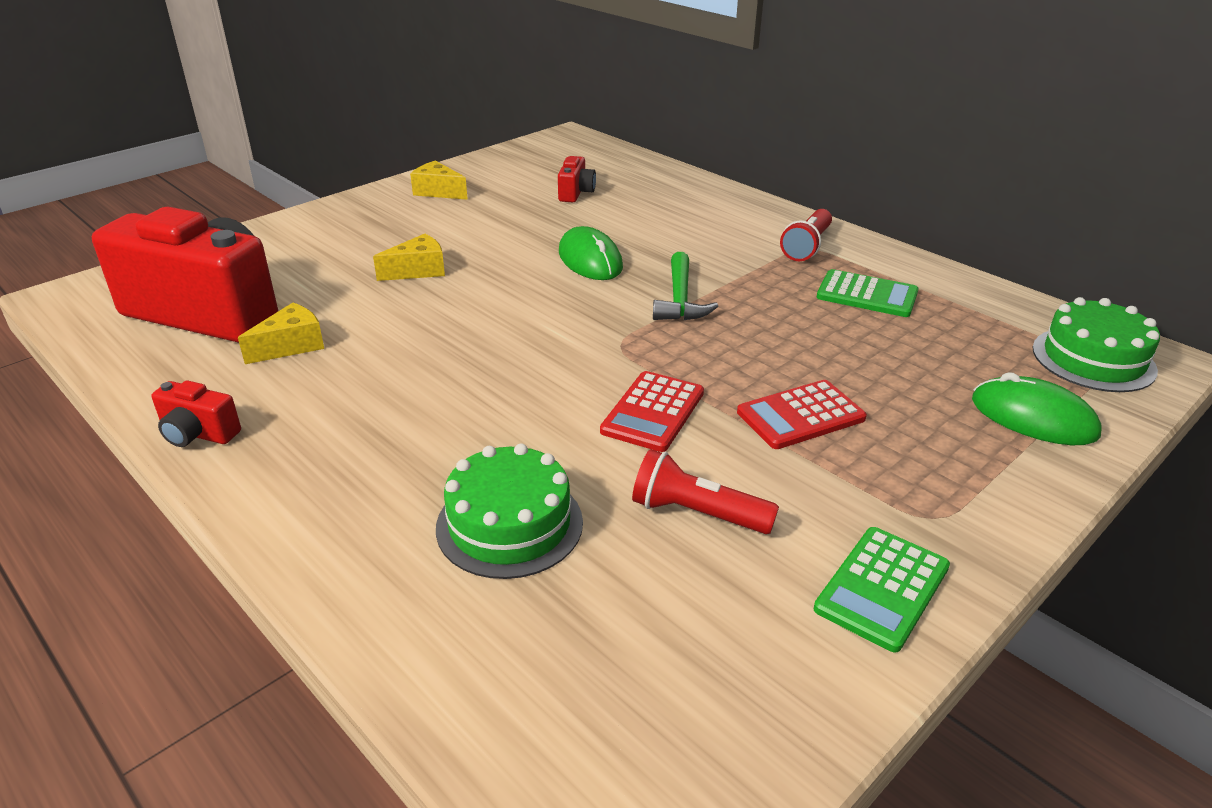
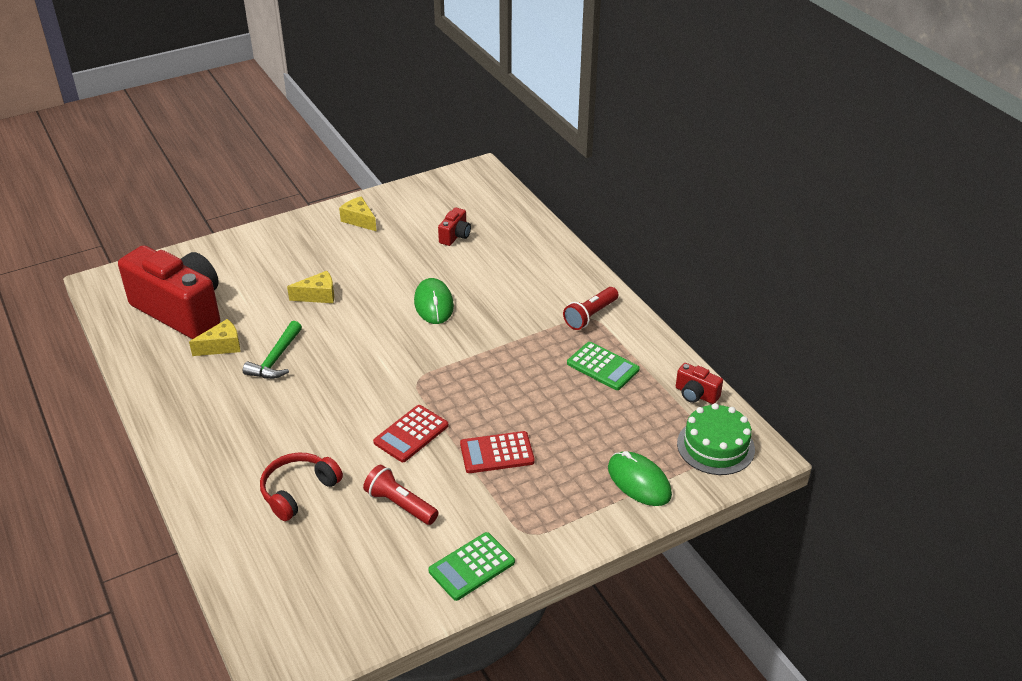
camera: 15 degrees right, 5 degrees up
(198, 434) = (156, 402): red camera -> red camera (696, 394)
(509, 524) = (298, 491): green cake -> red headphones
(680, 299) = (475, 349): green hammer -> green hammer (276, 359)

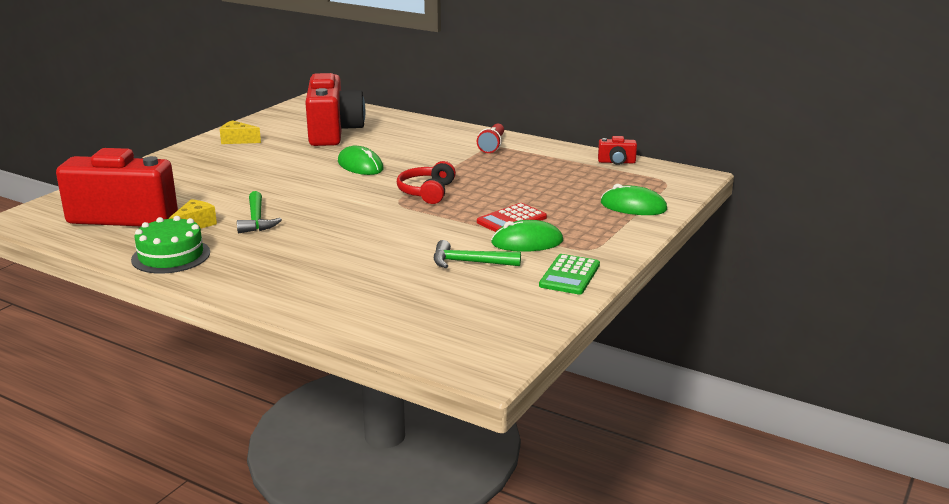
camera: 30 degrees left, 15 degrees down
(298, 491) = (373, 278): red headphones -> red headphones (427, 192)
(318, 295) = (251, 182): yellow cheese -> none
(400, 504) = (469, 262): red flashlight -> green hammer
(411, 434) = (430, 228): red calculator -> none
(455, 236) = (333, 132): red camera -> red camera, size x2.46
(479, 496) = (527, 242): none -> green mouse
(602, 366) = (534, 165): green calculator -> none
(715, 446) = (662, 180): green cake -> green cake (171, 256)

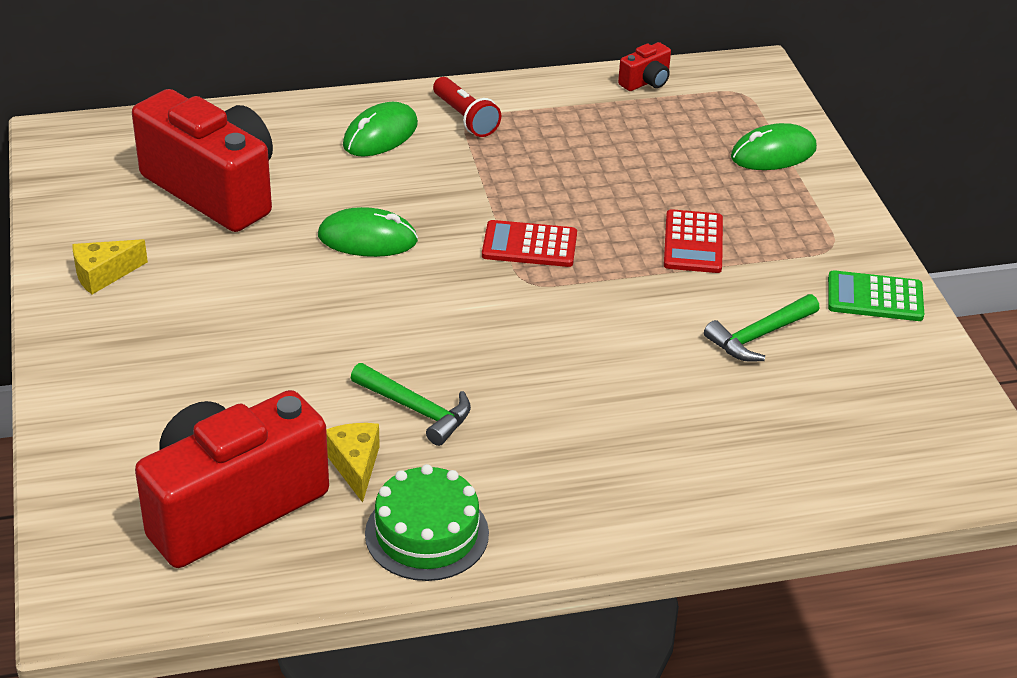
camera: 45 degrees left, 15 degrees up
(427, 192) = (529, 245): red headphones -> red calculator
(527, 242) = (763, 270): green mouse -> green mouse (380, 135)
(569, 275) = (875, 297): green calculator -> green calculator turned 120 degrees clockwise

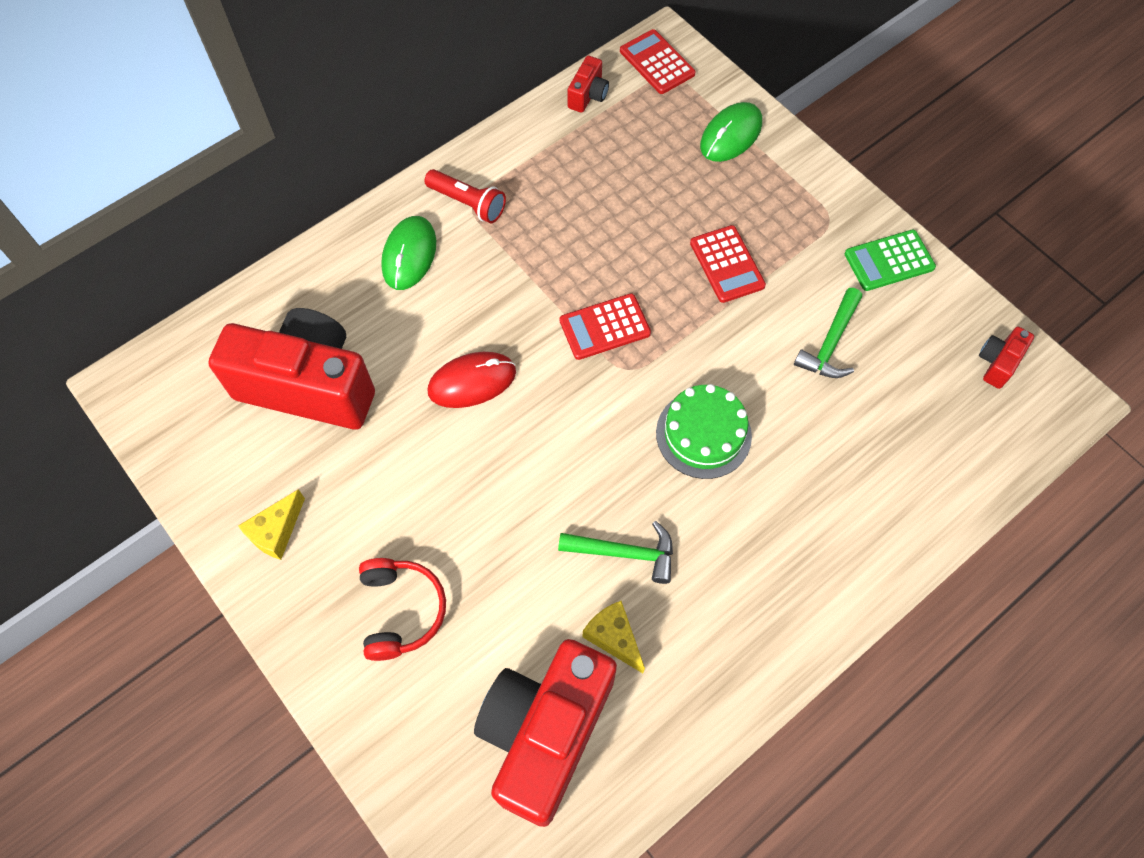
camera: 25 degrees left, 25 degrees up
(169, 369) = (401, 610): none -> red headphones
(367, 238) = (472, 381): green mouse -> red mouse
(427, 533) = (710, 679): green cake -> green cake (703, 434)
(736, 80) = (657, 62): none -> red calculator
(940, 415) = (997, 363): none -> red camera

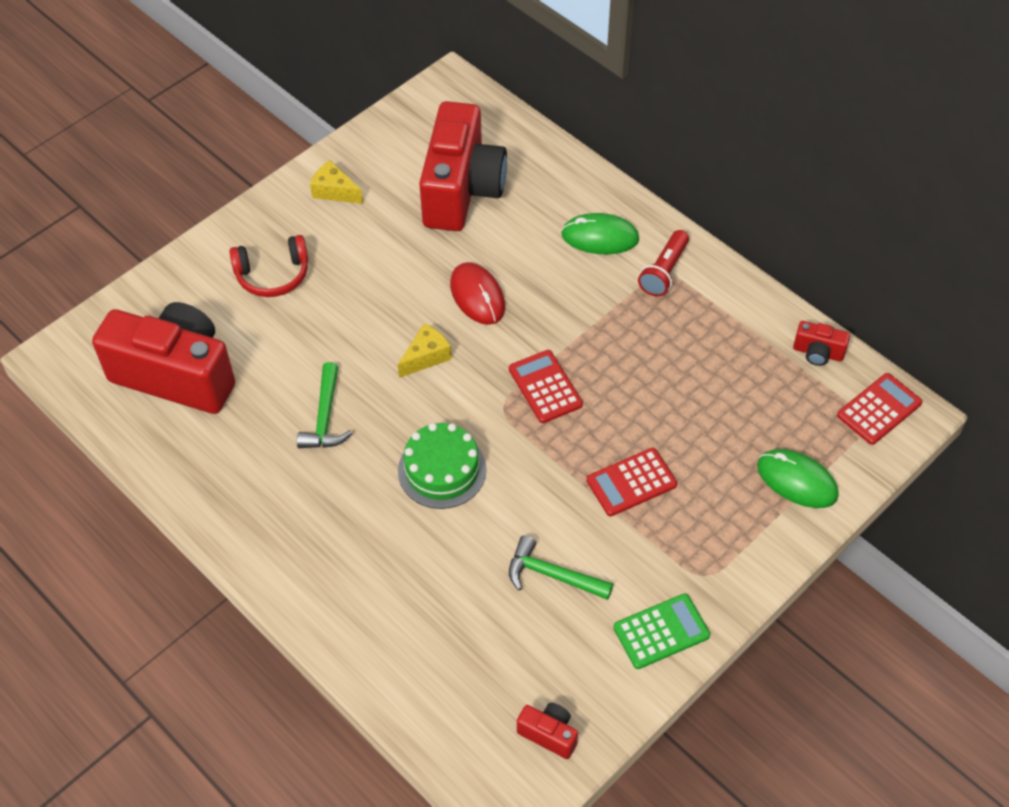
camera: 85 degrees right, 10 degrees down
(613, 637) = (252, 414): yellow cheese -> yellow cheese (426, 357)
(889, 261) = (661, 631): green calculator -> green calculator turned 90 degrees clockwise

